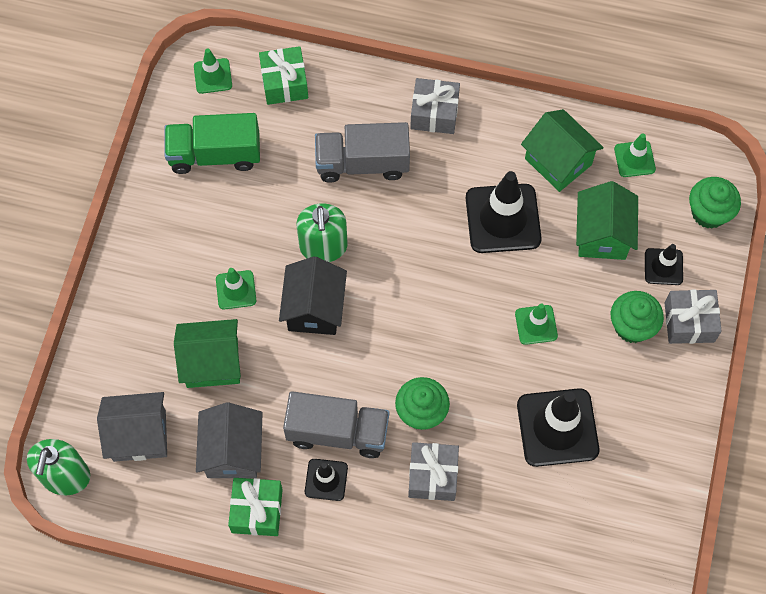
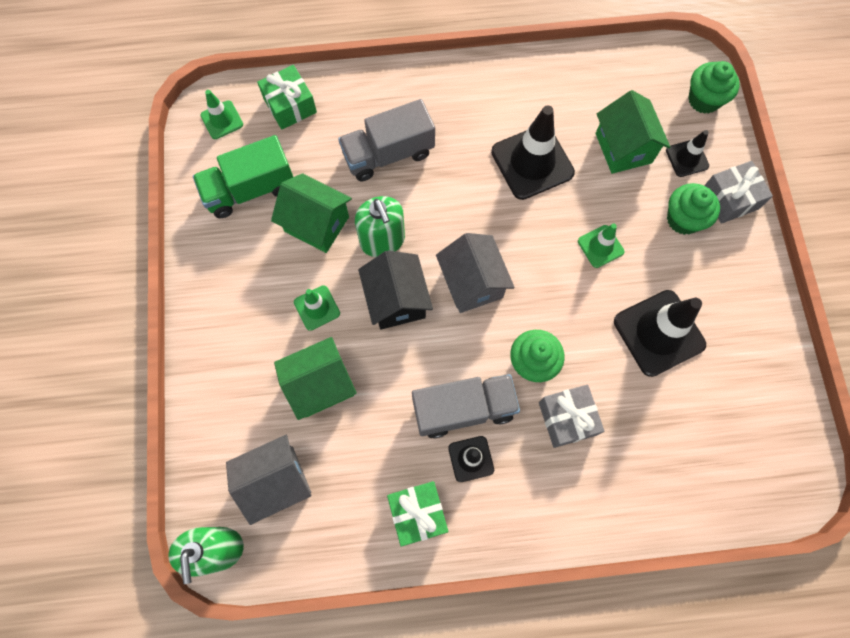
camera: 20 degrees left, 5 degrees up
(232, 452) = (372, 464): grey house -> grey house (472, 283)
(434, 113) = (434, 90): grey gift -> none
(558, 161) = (558, 97): green house -> green house (317, 224)
(634, 159) = (622, 74): green traffic cone -> none

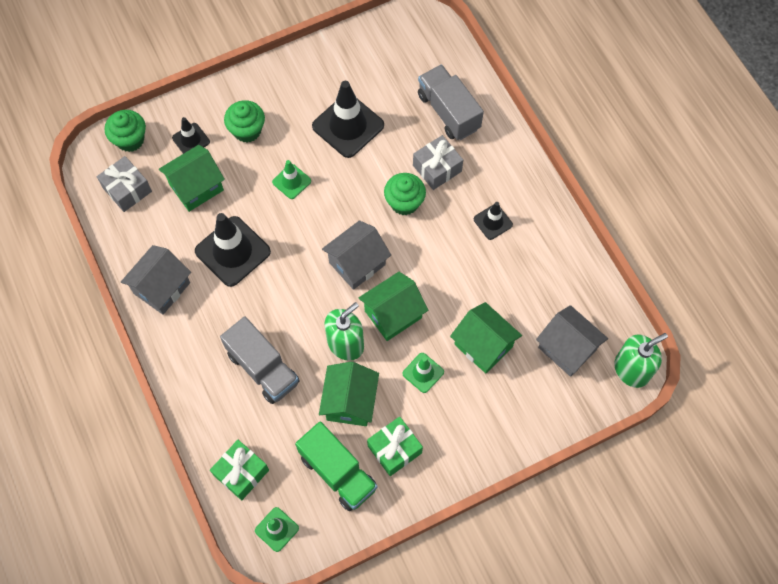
camera: 110 degrees left, 5 degrees down
(396, 300) = (393, 314): black house -> green house
(417, 513) = (546, 244): green gift -> green gift (394, 449)
(463, 409) = (459, 238): grey truck -> grey truck (448, 112)
(513, 86) = (162, 288): none -> grey house
(729, 199) = (218, 103): grey gift -> grey gift (127, 189)

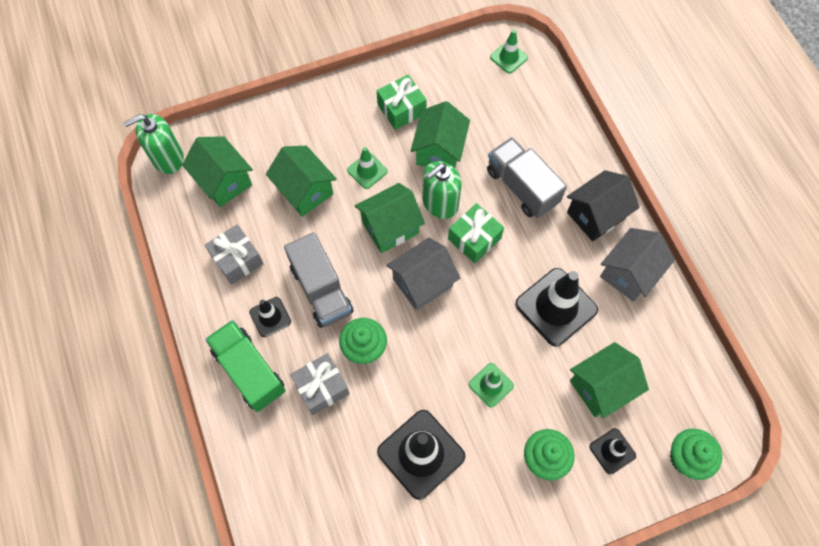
camera: 175 degrees left, 0 degrees up
(127, 189) = (681, 391): grey gift -> grey gift (237, 259)
(189, 343) = (595, 215): none -> black house
(241, 472) = (540, 101): green gift -> green gift (474, 239)
(338, 472) = (454, 95): green truck -> green truck (249, 371)
(448, 112) = (296, 463): grey truck -> grey truck (321, 290)
(567, 348) = (224, 181): grey house -> green house

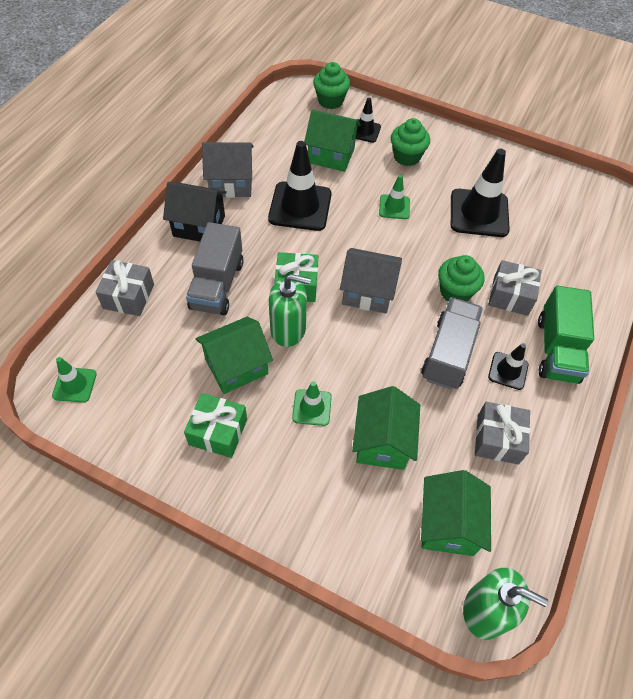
camera: 135 degrees left, 10 degrees down
(390, 227) = (346, 348): green house -> none
(560, 126) = (129, 296): none -> grey gift

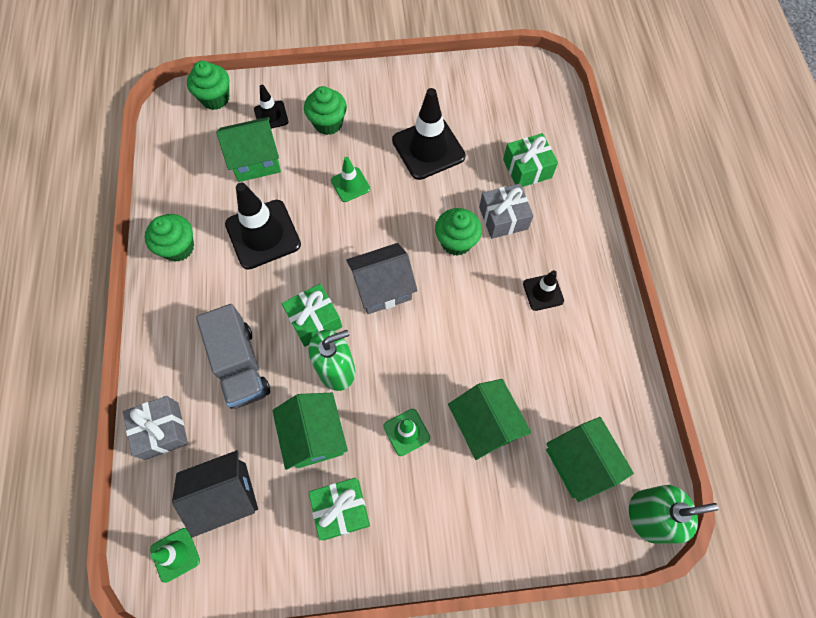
camera: 30 degrees left, 10 degrees up
(199, 226) = (179, 313): black house -> black house (226, 495)
(231, 183) = (178, 247): grey house -> green cupcake
(236, 366) = (315, 436): green house -> green house turned 45 degrees counterclockwise
(448, 354) = (487, 306): grey truck -> none
(497, 439) = (571, 361): grey gift -> none
(557, 349) = (569, 247): green truck -> none
(559, 270) = (527, 168): none -> green gift

